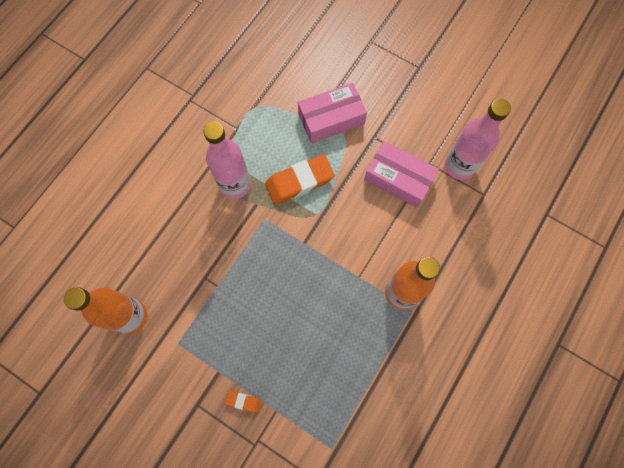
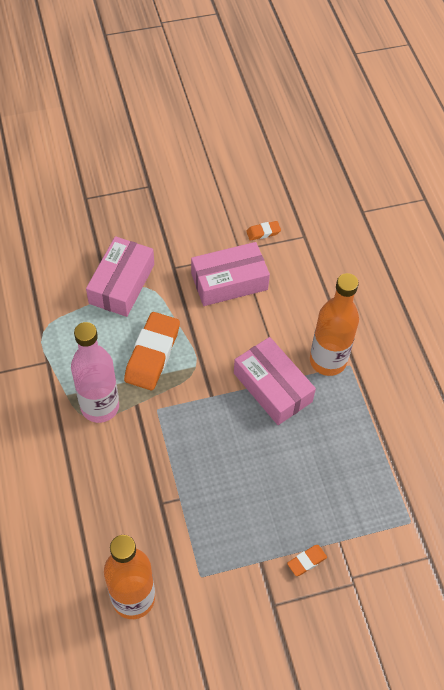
camera: 50 degrees left, 15 degrees down
(346, 274) = (272, 387): none -> pink box
(459, 166) = (263, 232): pink bottle -> orange eraser

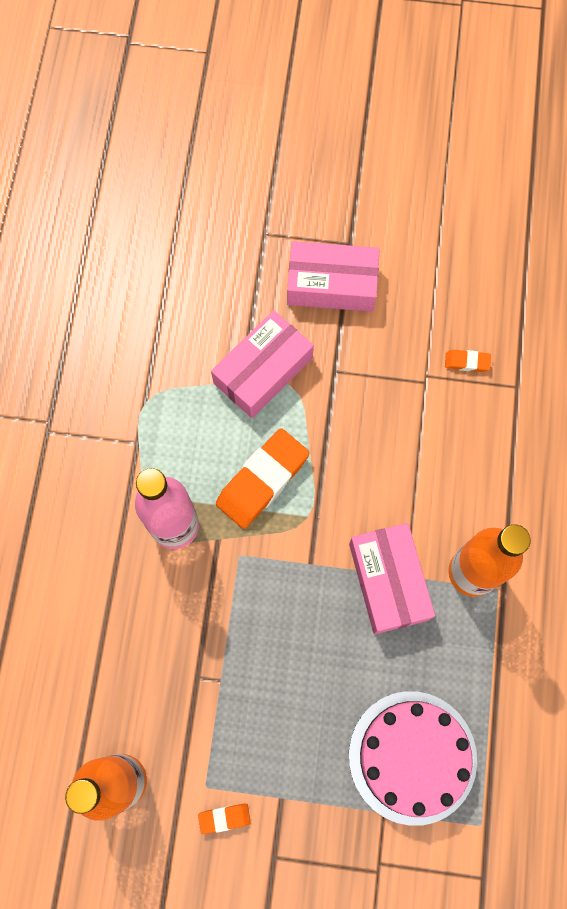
camera: 25 degrees right, 15 degrees up
(229, 281) = (395, 416): pink box -> pink box (331, 284)
(306, 561) = (335, 821): orange eraser -> orange eraser (224, 818)
(342, 496) = (412, 757): none -> pink cake

